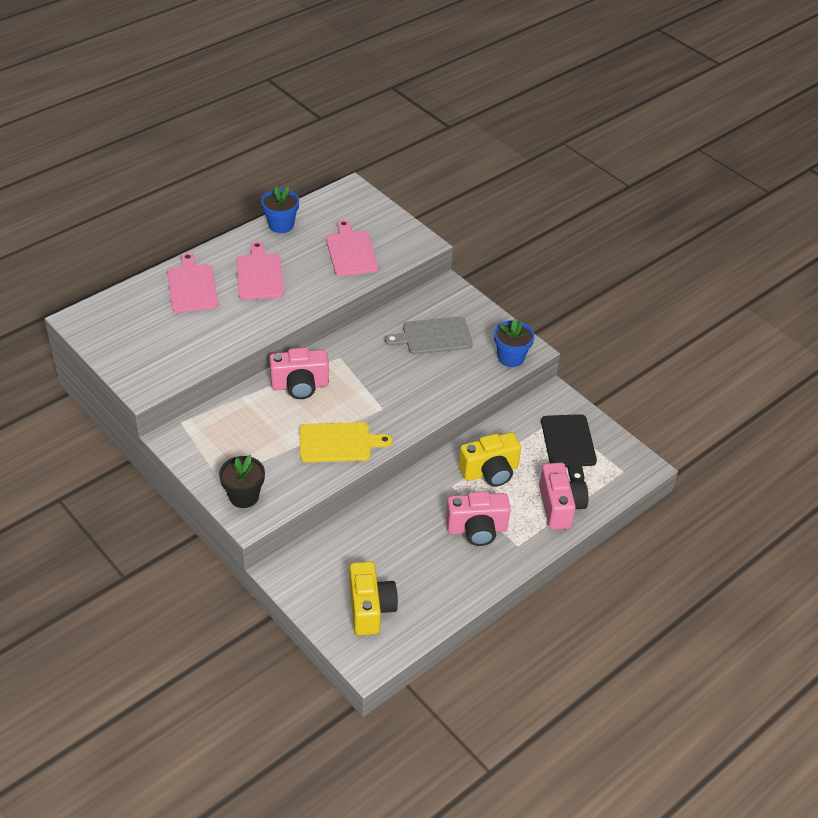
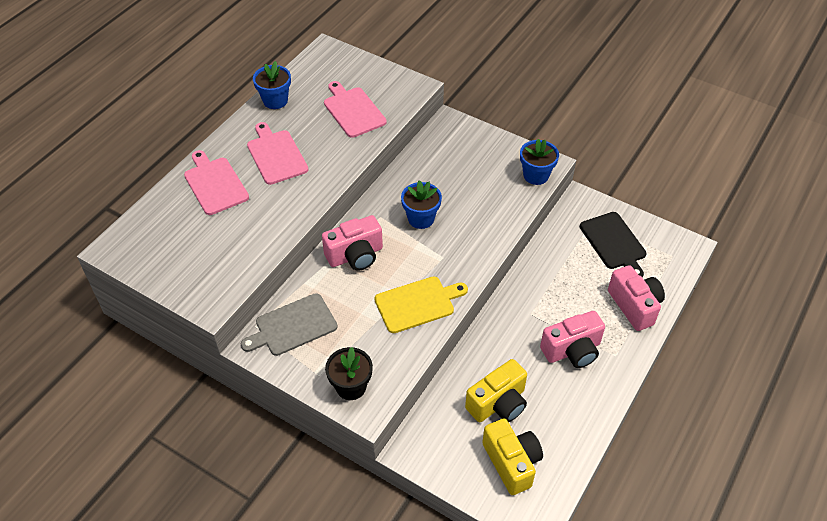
camera: 15 degrees left, 5 degrees up
(378, 369) = (421, 218): none -> blue flower pot
(433, 336) = (457, 173): grey cutting board -> grey cutting board (293, 326)
(490, 472) = (558, 290): yellow camera -> yellow camera (498, 403)

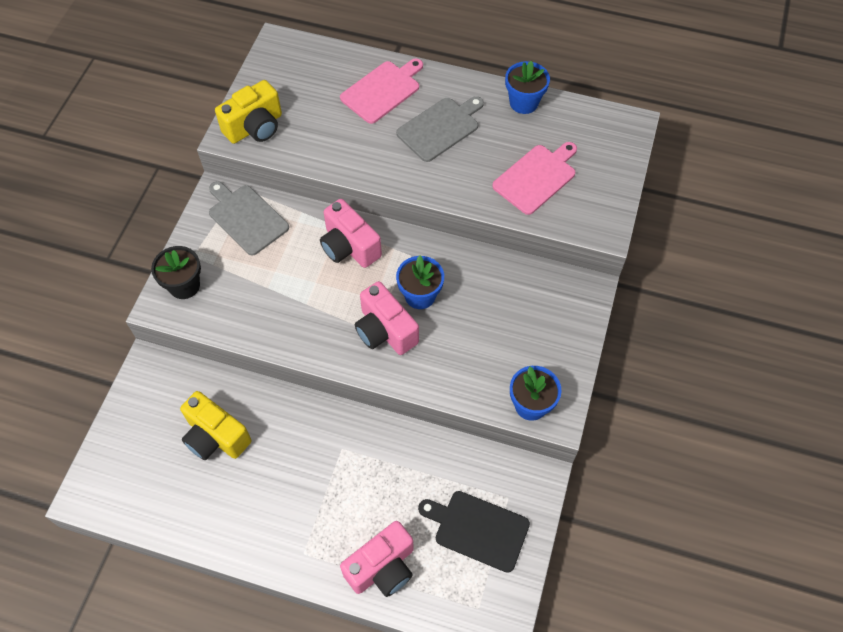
camera: 75 degrees right, 10 degrees up
(276, 155) = (440, 128): pink cutting board -> grey cutting board
(417, 304) = (298, 319): yellow cutting board -> none
(511, 463) = (147, 463): yellow camera -> yellow camera (255, 127)
(572, 350) = (300, 503): pink camera -> pink camera (385, 331)
(614, 243) = (478, 529): black cutting board -> black cutting board turned 60 degrees clockwise

